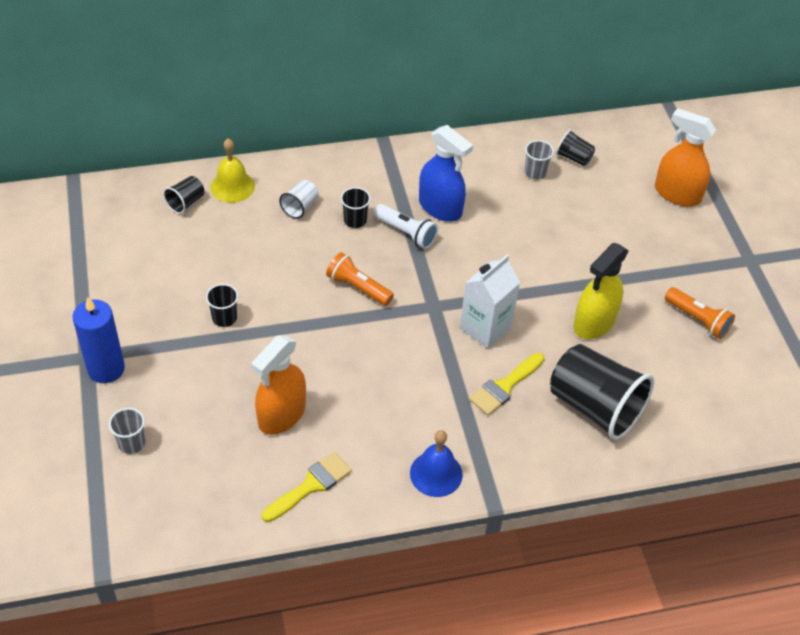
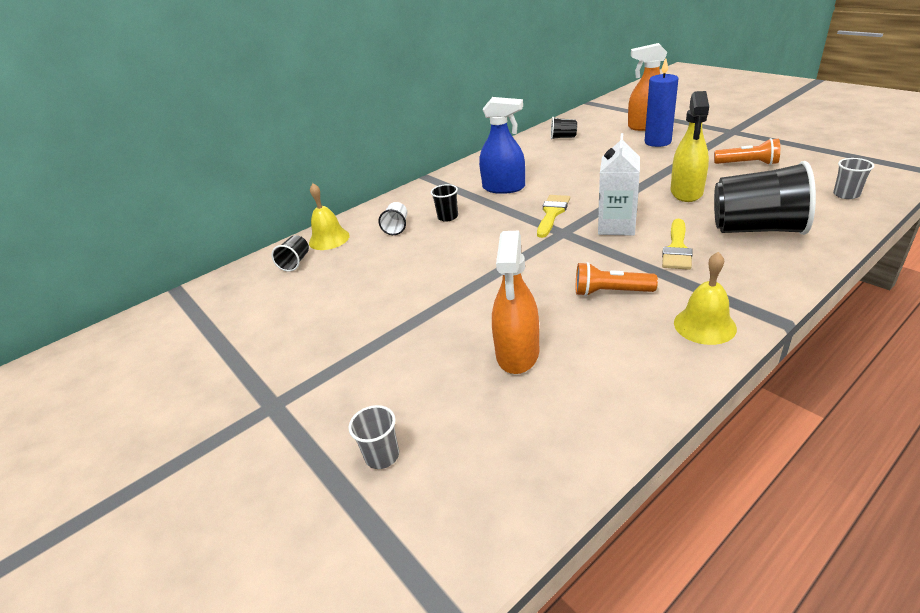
camera: 20 degrees left, 15 degrees down
(106, 369) = (302, 405): blue candle -> blue candle (657, 142)
(224, 318) = (394, 314): black cup -> none
(311, 485) = (608, 393): yellow brush -> yellow brush (552, 213)
(358, 288) = (491, 248): orange flashlight -> orange flashlight (610, 292)
(406, 233) = (494, 207): white flashlight -> none
(436, 474) = (704, 325): blue bell -> yellow bell
(535, 172) = (547, 151): grey cup -> grey cup (846, 194)

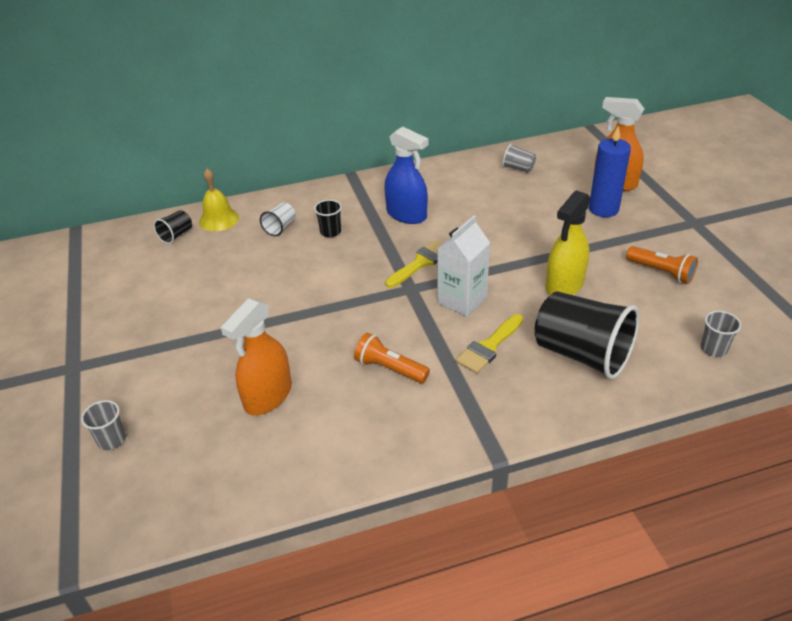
camera: 20 degrees right, 5 degrees up
(563, 137) = (518, 168): black cup -> grey cup
(704, 325) = (431, 433): yellow bell -> none

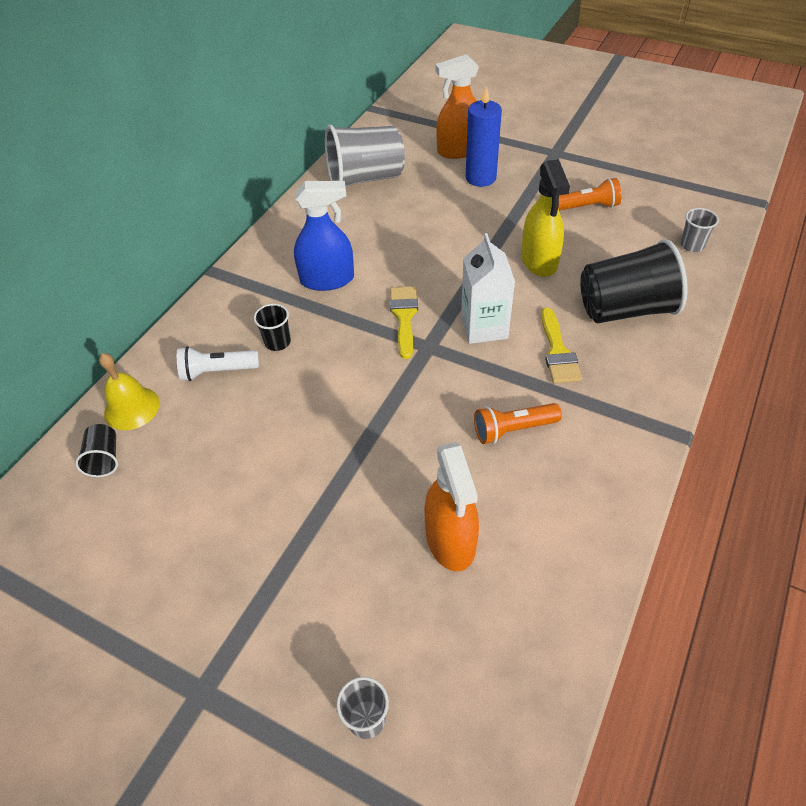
camera: 45 degrees left, 10 degrees up
(280, 227) = (217, 371): white cup -> white flashlight
(518, 168) = (365, 179): grey cup -> grey cup, size x2.21

